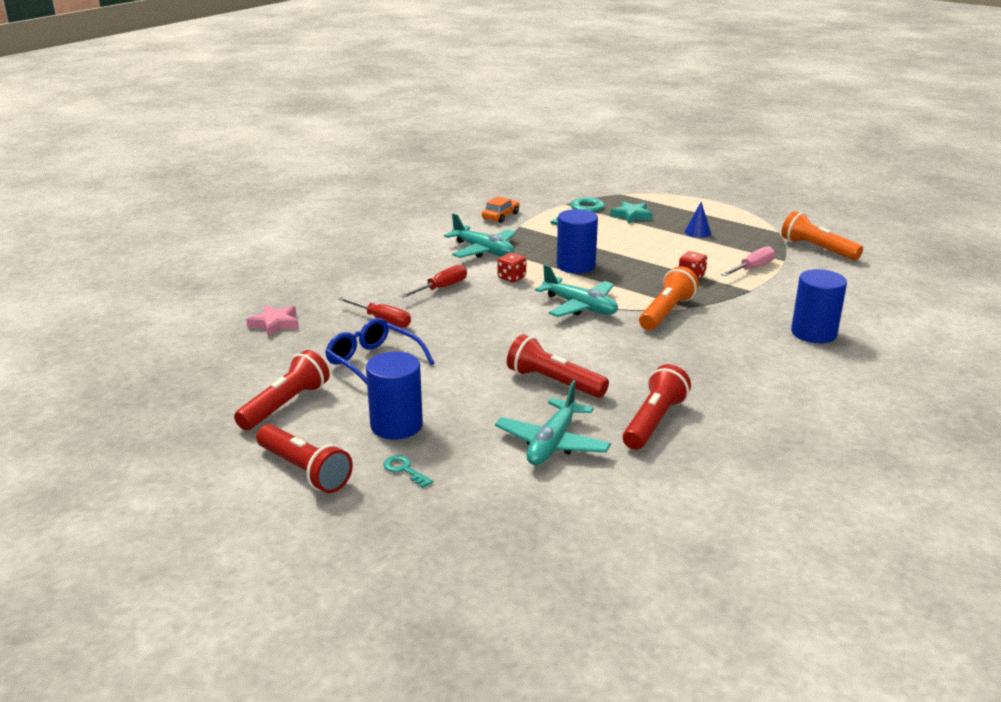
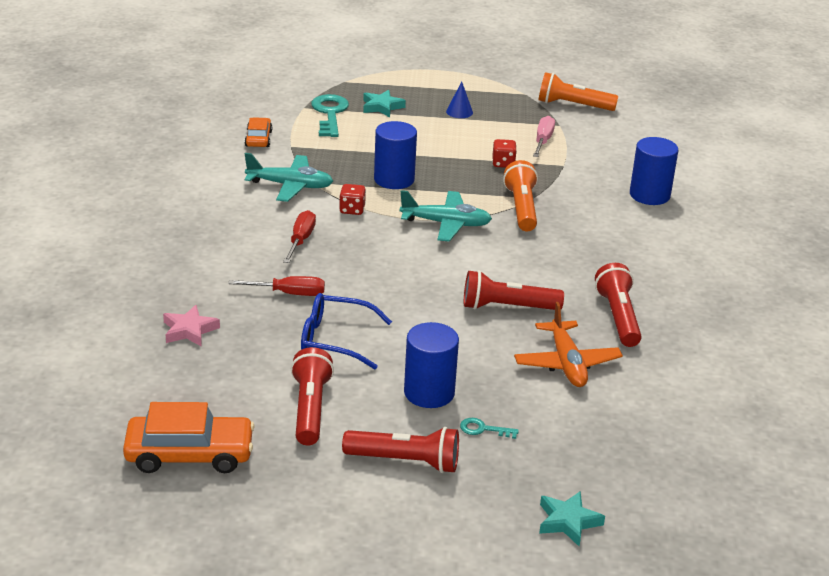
camera: 35 degrees left, 5 degrees up
(155, 406) = (189, 454): none -> orange car
(378, 577) = (568, 521): none -> turquoise star
(552, 443) = (566, 363): turquoise plane -> orange plane

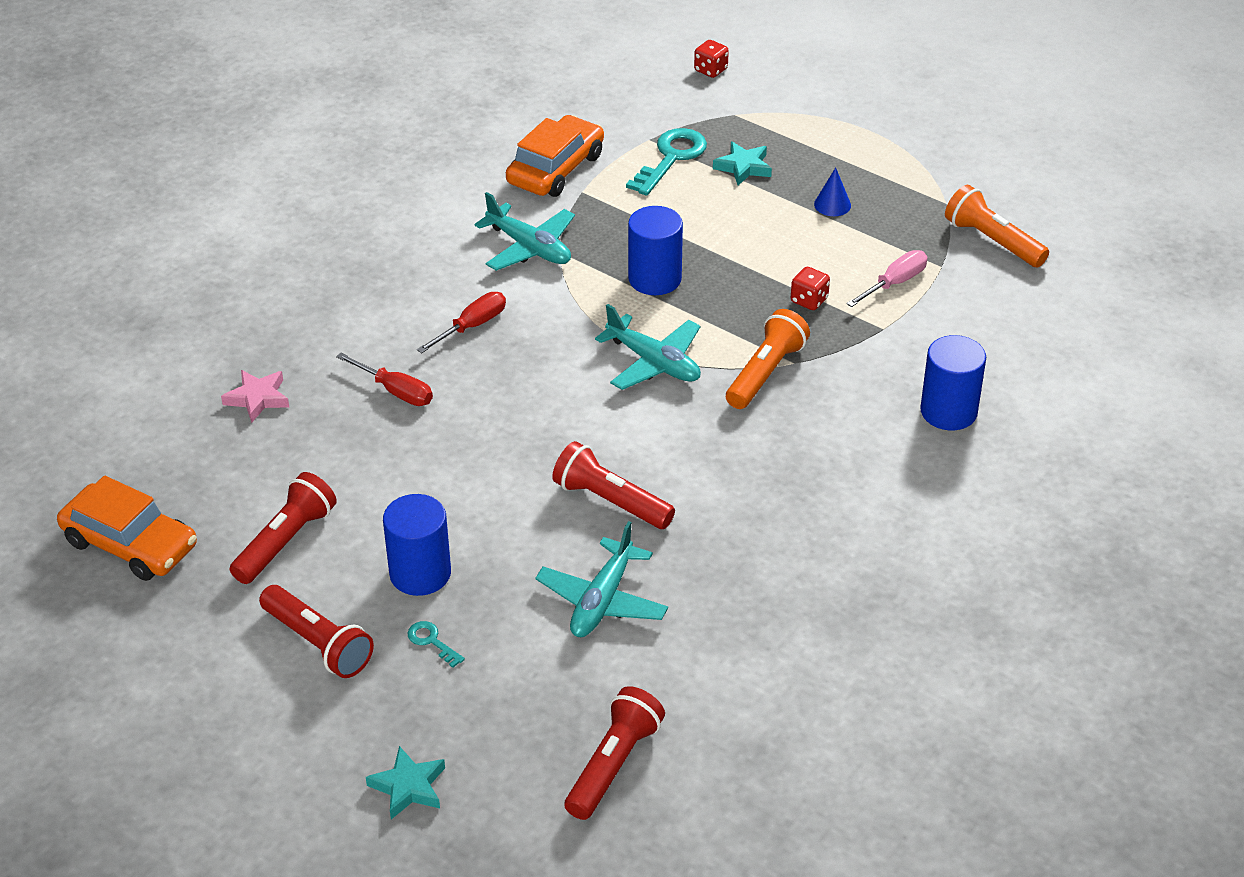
camera: 35 degrees right, 10 degrees up
(258, 139) = (556, 169): orange car -> orange car, size x1.79
(334, 339) = (387, 468): blue glasses -> none
(352, 210) = (566, 305): red dice -> red dice (710, 70)
(566, 363) = (602, 600): orange plane -> turquoise plane
(618, 317) = (724, 566): red flashlight -> red flashlight (613, 765)

